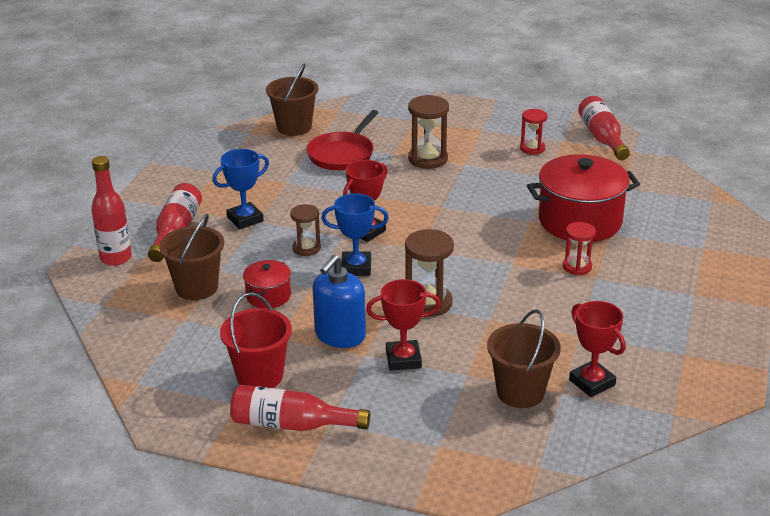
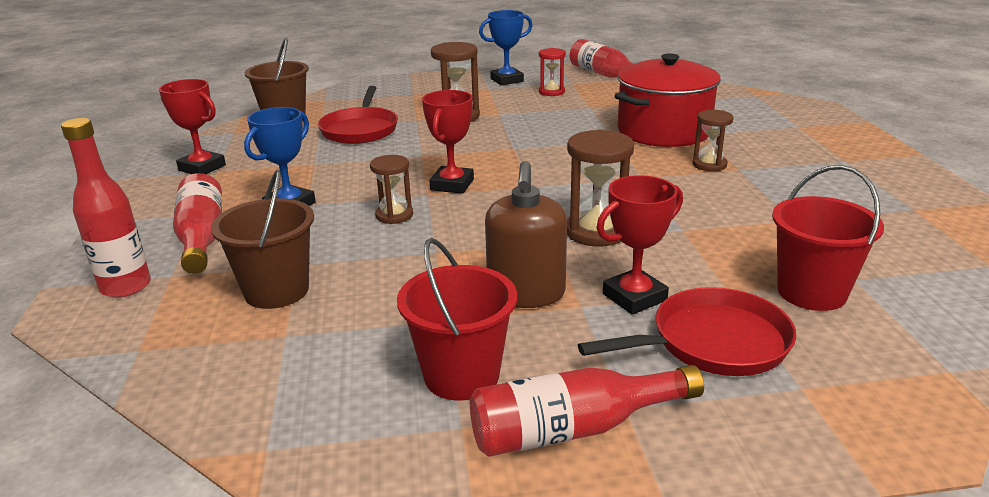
camera: 25 degrees left, 5 degrees down
(268, 296) = (388, 275): red pot -> none
(340, 335) = (526, 293): blue soap dispenser -> brown soap dispenser
(356, 267) = (474, 219): blue trophy -> blue trophy (507, 80)
(418, 403) = (712, 343): none -> red pan
(520, 392) = (811, 292): brown bucket -> red bucket
(577, 267) = (709, 165): red hourglass -> brown hourglass
(592, 382) = (869, 260): red trophy -> red trophy (202, 168)

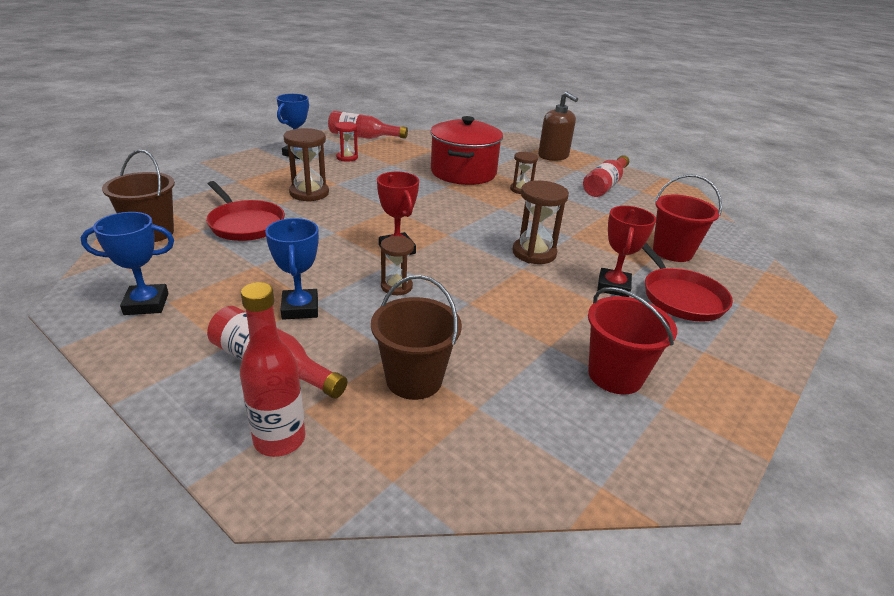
camera: 45 degrees left, 5 degrees up
(202, 168) = (146, 304): red trophy -> blue trophy
(526, 293) = (562, 308): brown soap dispenser -> brown soap dispenser (553, 156)
(572, 429) = (704, 375): red bottle -> red bottle (604, 186)
(712, 343) = (680, 297): red pan -> red pan turned 135 degrees clockwise

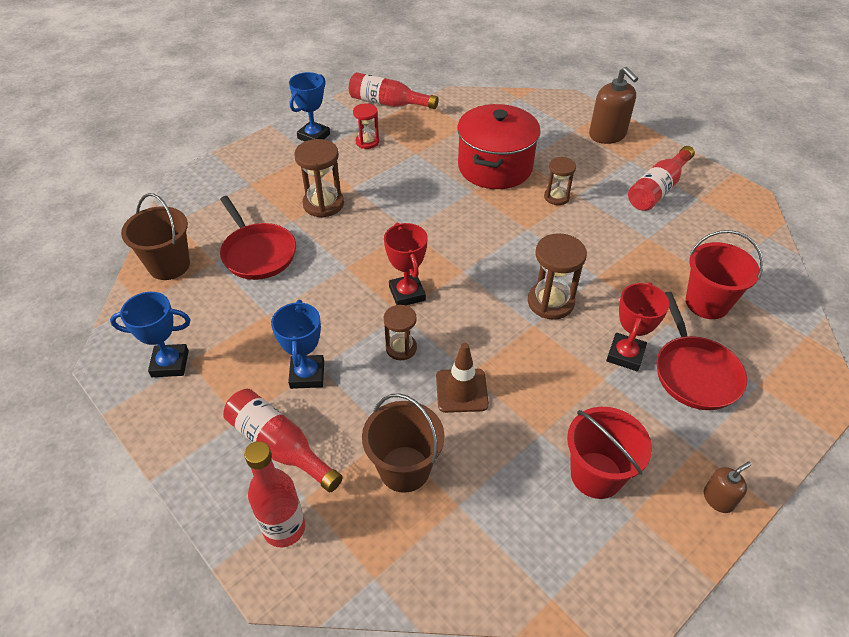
camera: 10 degrees right, 15 degrees up
(463, 316) = (461, 390): none -> brown traffic cone
(740, 388) = (718, 499): none -> brown soap dispenser

